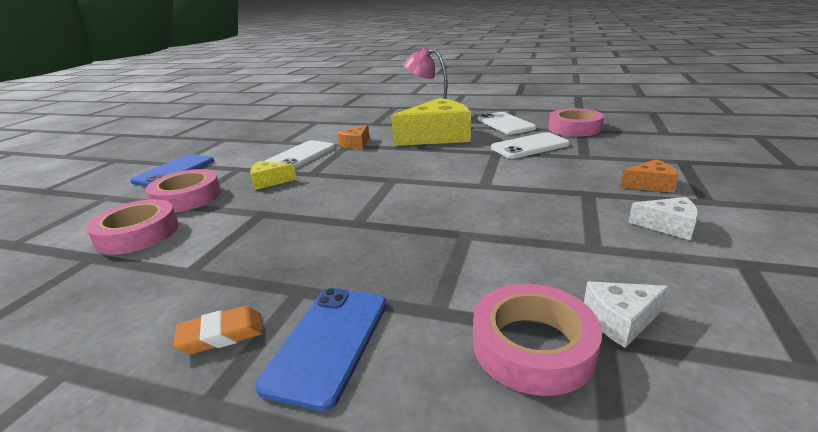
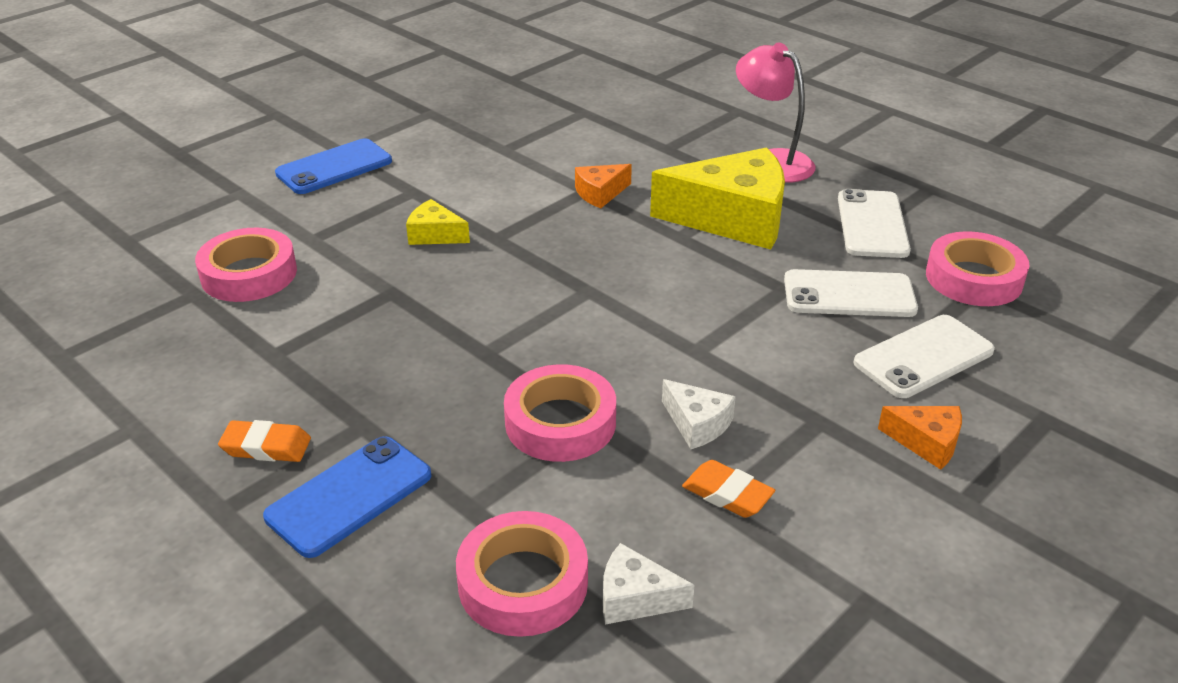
camera: 25 degrees right, 10 degrees up
(187, 197) = (325, 228): pink tape -> pink tape (560, 422)
(301, 156) = (507, 193): white phone -> white phone (923, 357)
(591, 240) = (727, 494): none -> orange eraser
(668, 226) = (851, 516): white cheese -> white cheese (697, 424)

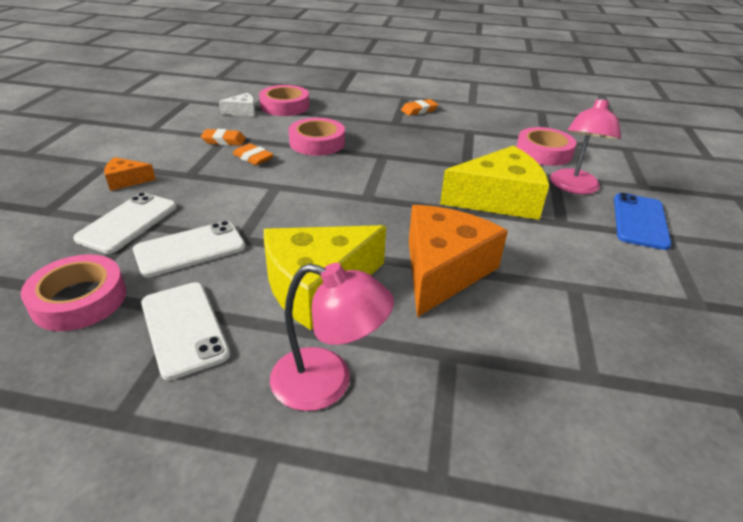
camera: 145 degrees right, 0 degrees up
(321, 217) = (574, 187): none -> pink lamp
(349, 496) = (370, 108): blue phone -> none
(435, 235) = (498, 199): yellow cheese -> yellow cheese, size x2.17
(600, 193) = (443, 270): orange cheese -> orange cheese, size x2.17
(697, 424) = (253, 158): white cheese -> orange eraser

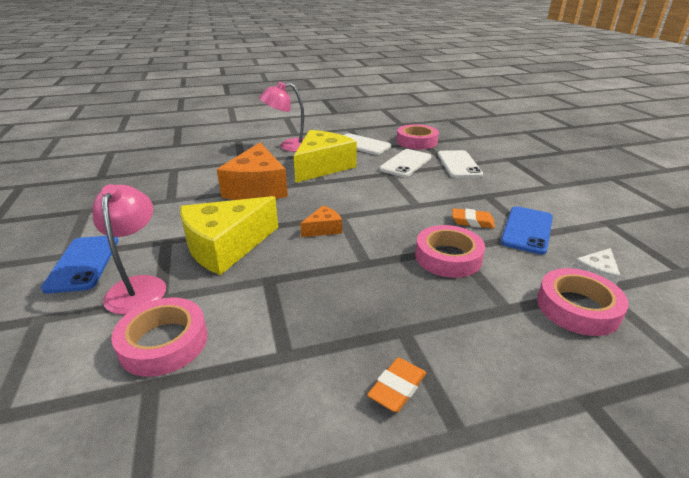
camera: 155 degrees right, 5 degrees down
(126, 181) = (512, 181): orange cheese -> orange cheese (323, 229)
(224, 141) = (527, 230): orange eraser -> blue phone

